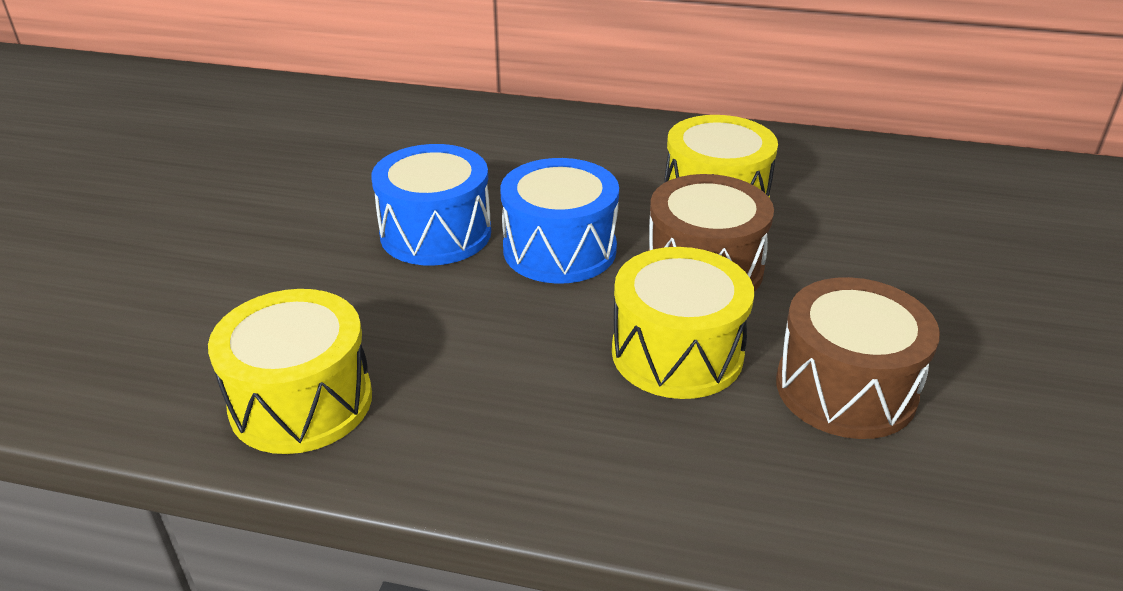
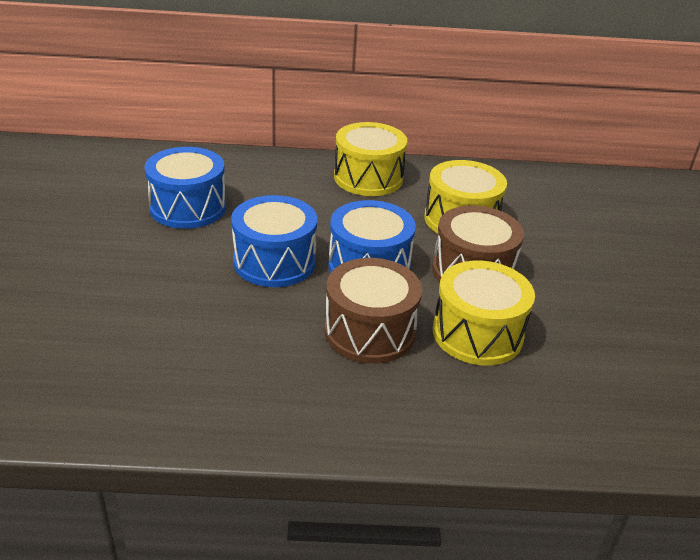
camera: 15 degrees left, 0 degrees up
(301, 402) = (232, 398): yellow drum -> yellow drum (368, 178)
(356, 159) = (188, 207): none -> blue drum
(845, 388) = (591, 346): brown drum -> brown drum (370, 331)

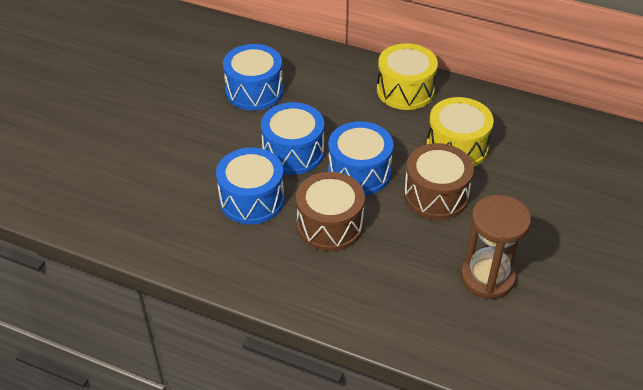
camera: 25 degrees right, 10 degrees up
(250, 325) = (252, 199): none -> blue drum
(477, 334) = (406, 247): yellow drum -> none
(591, 344) = (487, 277): none -> brown hourglass

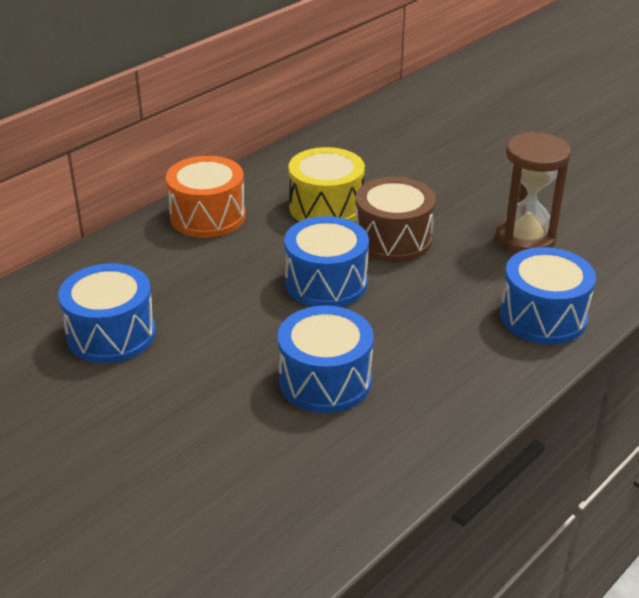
camera: 70 degrees left, 10 degrees down
(293, 152) = (258, 326): blue drum -> blue drum (543, 316)
(330, 225) = (402, 325): brown drum -> none
(405, 90) = (207, 216): yellow drum -> orange drum

